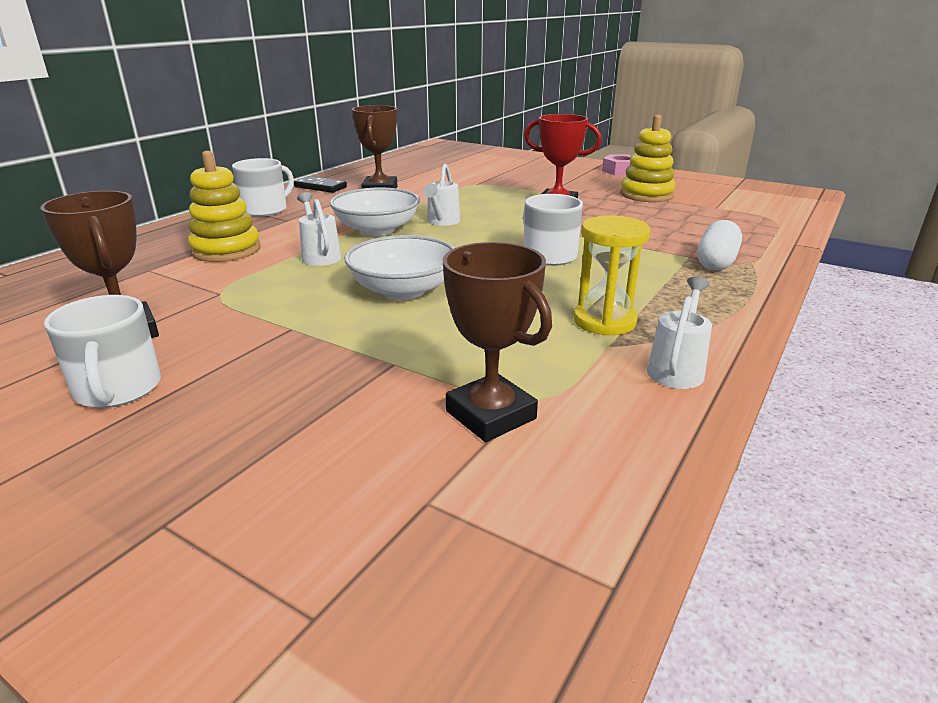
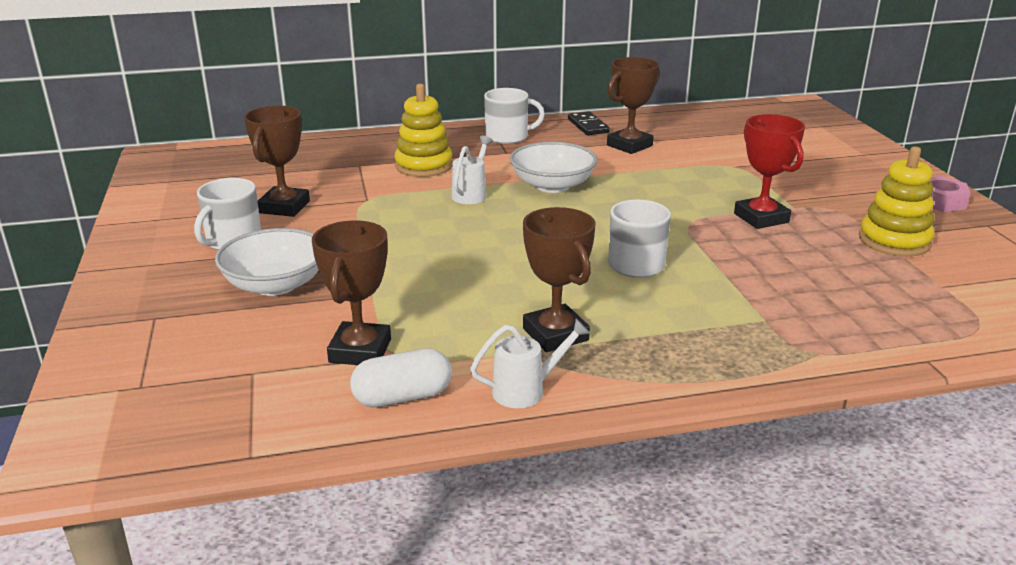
camera: 45 degrees right, 0 degrees up
(403, 290) = (472, 245): white bowl -> white bowl (275, 285)
(442, 222) = (617, 197): white watering can -> none
(604, 321) = (555, 334): yellow hourglass -> brown trophy
(716, 262) = (779, 336): white capsule -> white capsule (402, 397)

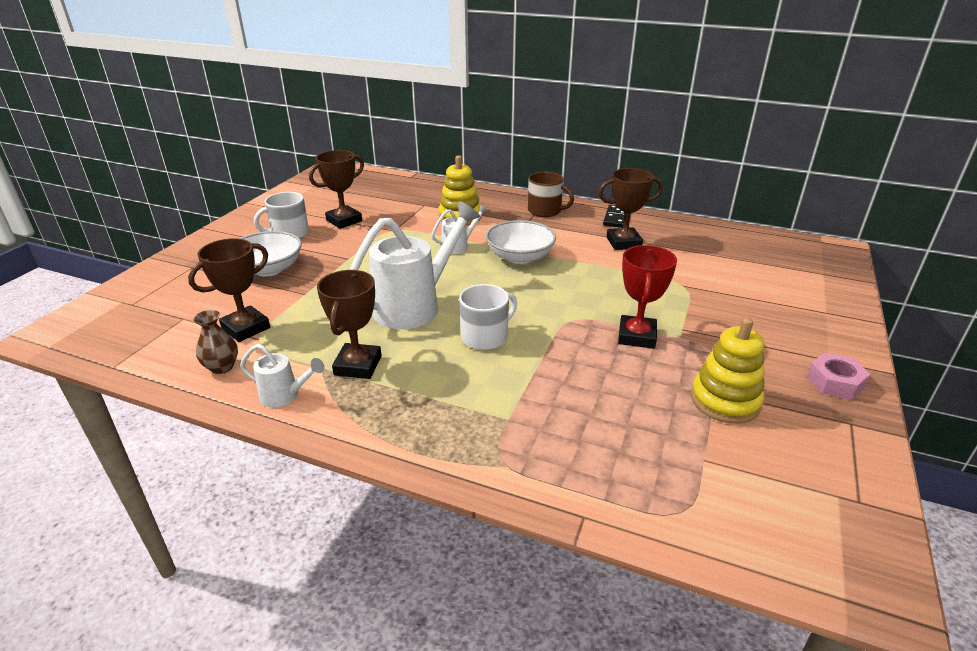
camera: 35 degrees right, 5 degrees up
(402, 397) = (222, 367): white capsule -> brown vase
(508, 137) = (545, 211): white mug -> brown mug
(520, 262) = (414, 306): none -> white watering can

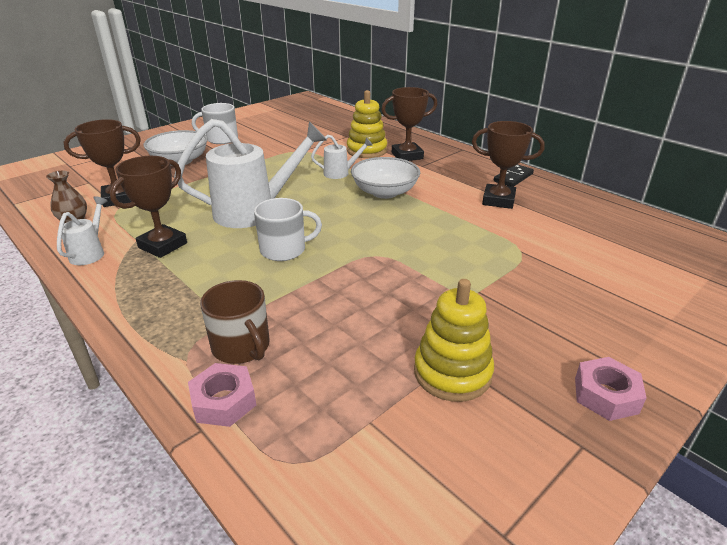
camera: 25 degrees right, 0 degrees up
(284, 395) = (90, 253): white watering can -> white watering can turned 120 degrees counterclockwise
(344, 221) = (271, 137): brown trophy -> brown trophy (407, 156)
(545, 211) = (449, 159): brown mug -> brown mug (241, 347)
(578, 487) = (224, 401): none -> pink nut
(637, 336) = (423, 286): red trophy -> none

